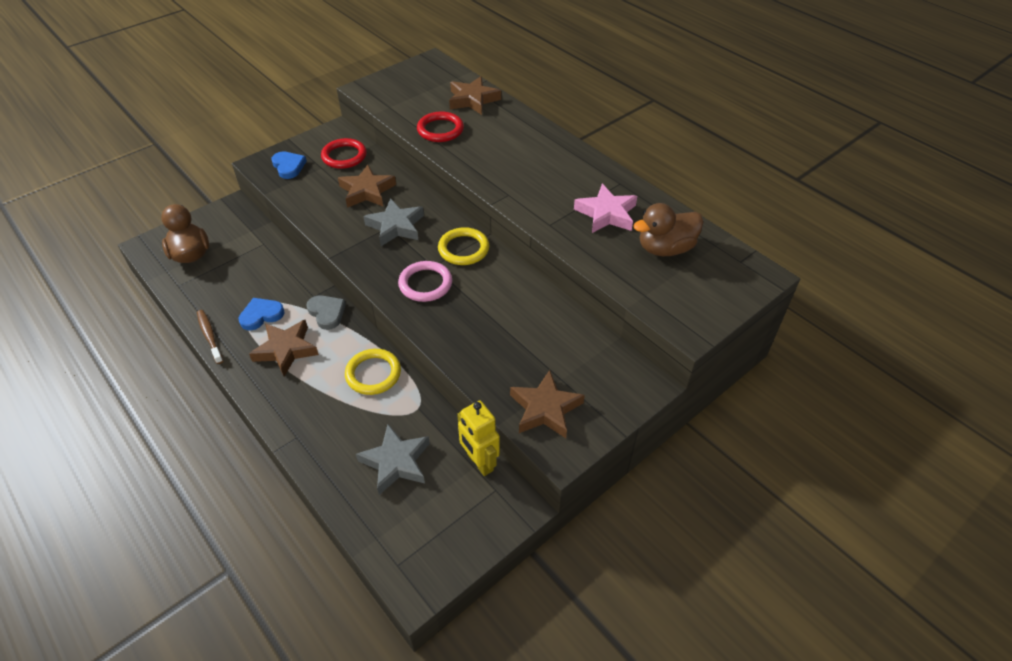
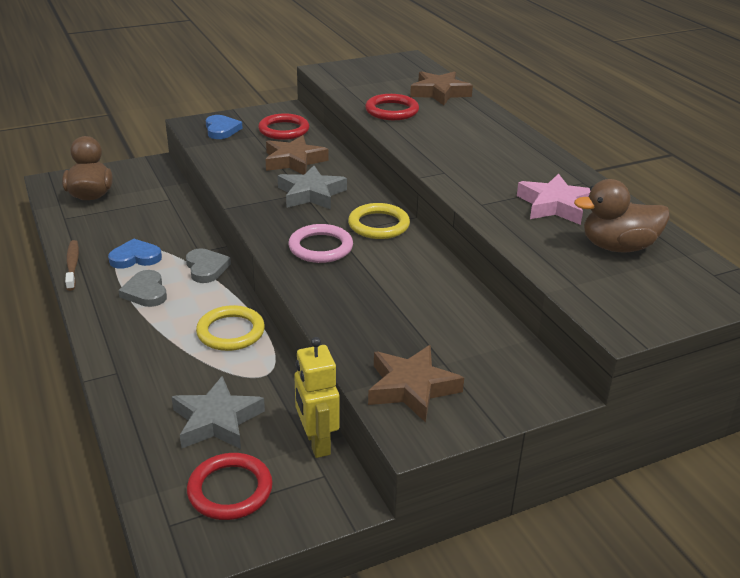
camera: 15 degrees right, 15 degrees down
(286, 350) = (146, 292): brown star -> grey heart
(431, 522) = (230, 490): none -> red ring

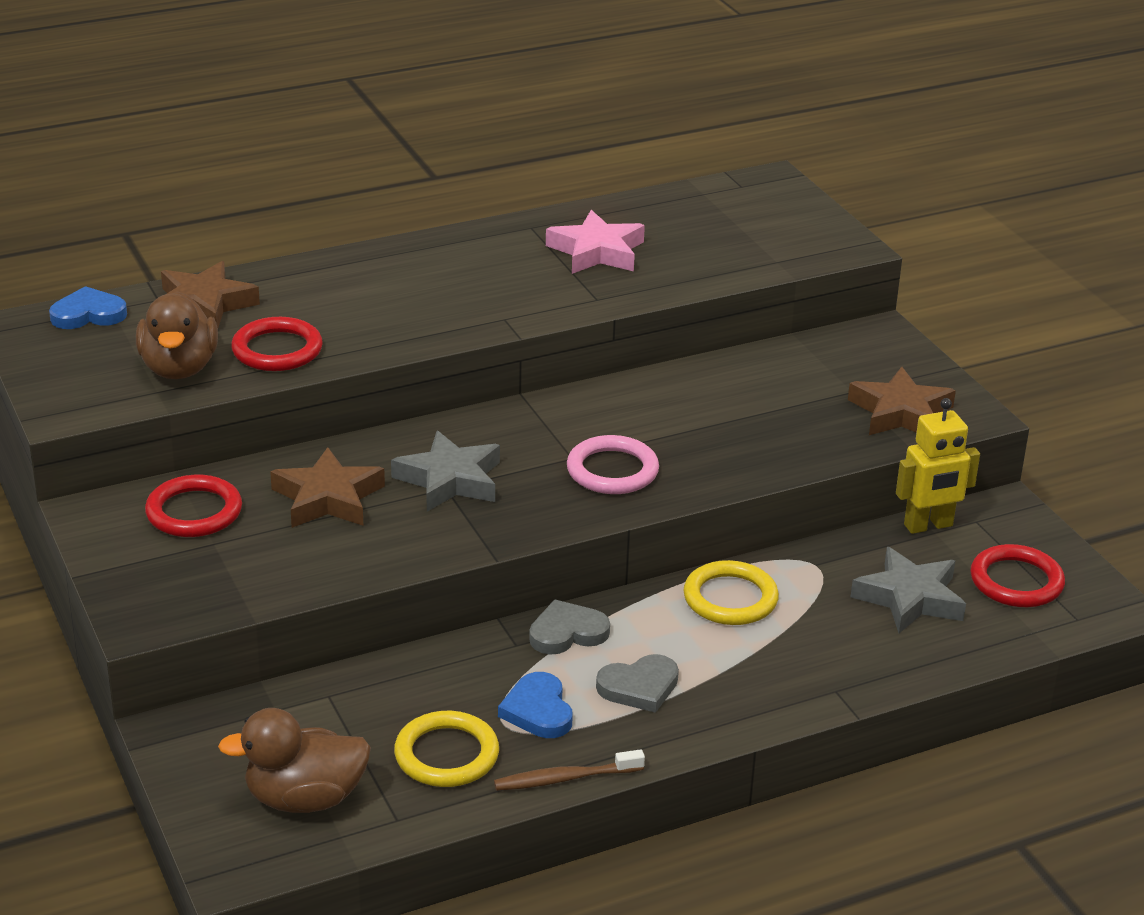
camera: 90 degrees left, 0 degrees up
(221, 130) = (180, 583): blue heart -> blue heart (88, 314)
(378, 225) = (546, 423): yellow ring -> yellow ring (446, 755)
(617, 247) = (693, 227): brown duck -> brown duck (179, 368)

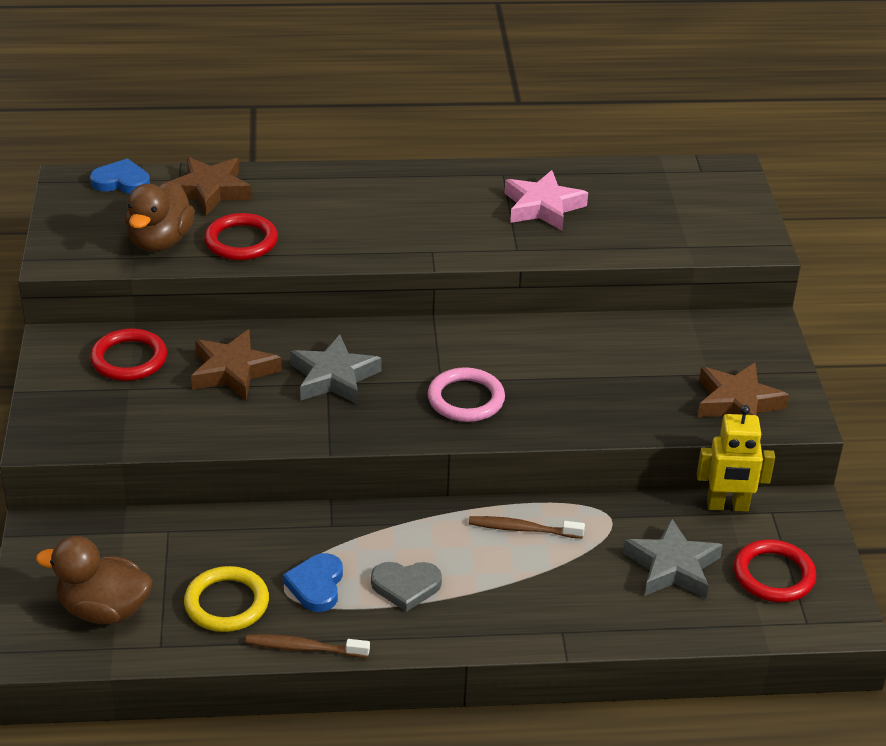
camera: 20 degrees right, 5 degrees up
(567, 632) = (376, 525): grey heart -> none
(730, 598) = (523, 529): yellow ring -> brown toothbrush

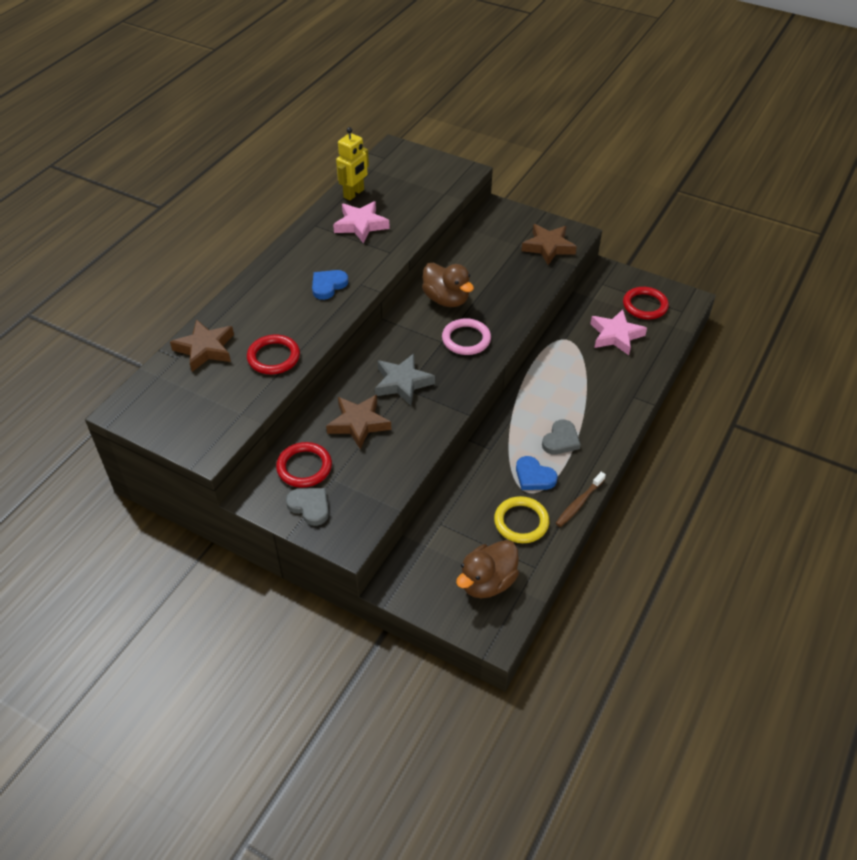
camera: 55 degrees left, 10 degrees up
(72, 389) = (310, 507): none -> grey heart
(121, 181) = (150, 386): blue heart -> blue heart (328, 285)
(160, 241) = (237, 393): brown duck -> brown duck (446, 299)
(523, 529) = (550, 375): brown toothbrush -> none
(672, 566) = (615, 335): grey star -> pink star
(727, 506) = (587, 296): yellow robot -> yellow robot (354, 194)

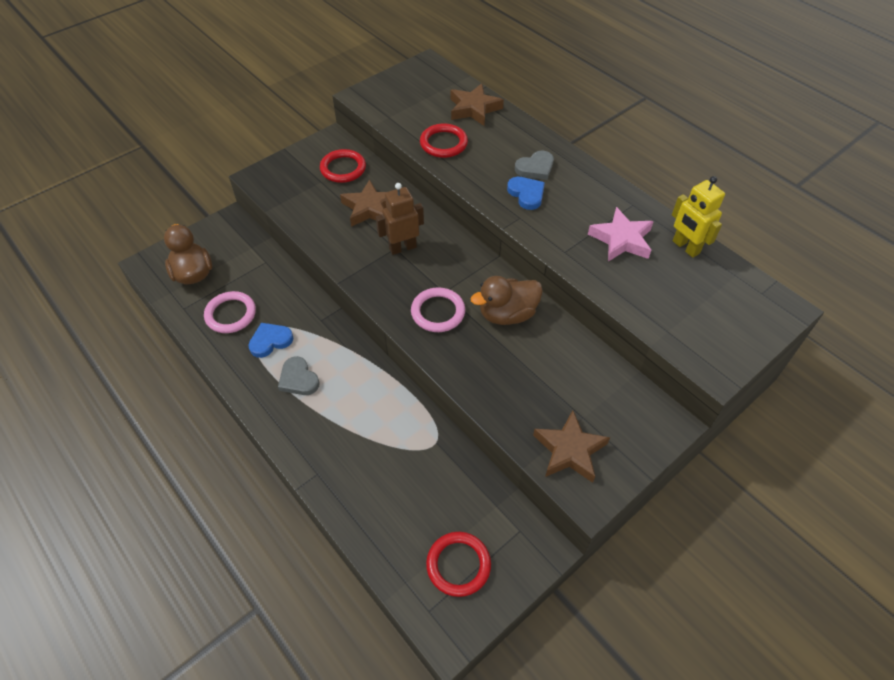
camera: 110 degrees right, 5 degrees up
(310, 507) = (303, 164): grey heart -> grey heart (535, 168)
(402, 383) = (402, 248): grey star -> brown robot
(521, 522) = (231, 314): yellow ring -> pink ring
(579, 503) = (220, 364): brown toothbrush -> none
(615, 335) = (419, 501): pink star -> none

